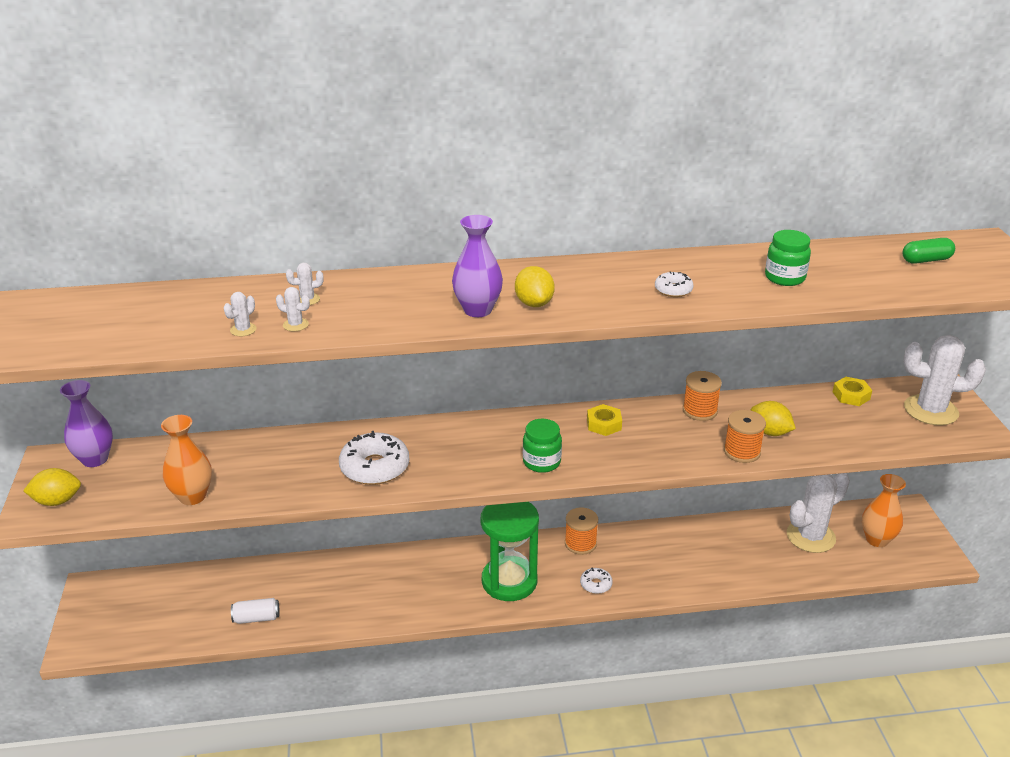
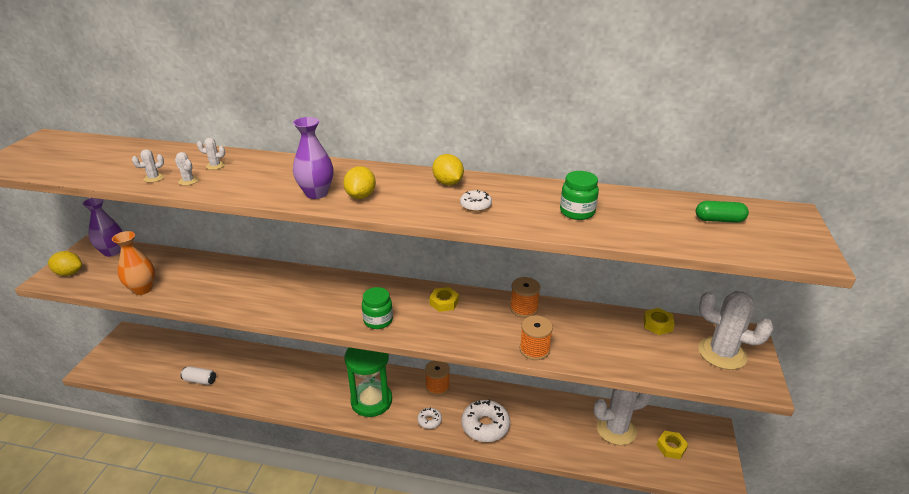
camera: 20 degrees right, 0 degrees up
(375, 467) = (265, 297): white donut -> white donut (485, 426)
(769, 432) = (568, 339): yellow lemon -> yellow lemon (448, 183)
(877, 539) = (671, 447): orange vase -> yellow nut

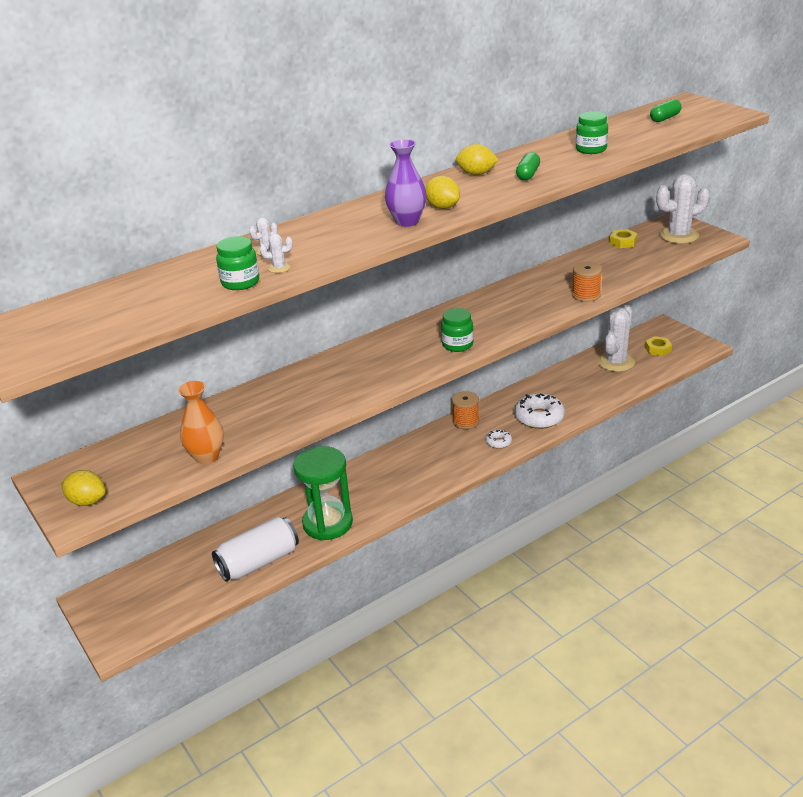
camera: 45 degrees left, 0 degrees up
(69, 273) = (87, 501): yellow lemon -> yellow lemon turned 60 degrees clockwise
(112, 251) = (89, 463): purple vase -> none
(153, 178) = (240, 282): white cactus -> green jar
(200, 380) = (258, 562): white can -> white can, size x1.97
(371, 401) = (435, 463): green hourglass -> green hourglass (327, 523)
(444, 302) = (478, 309): yellow nut -> none
(475, 205) = (528, 174): white donut -> green capsule
(524, 309) = (535, 280): orange spool -> none

